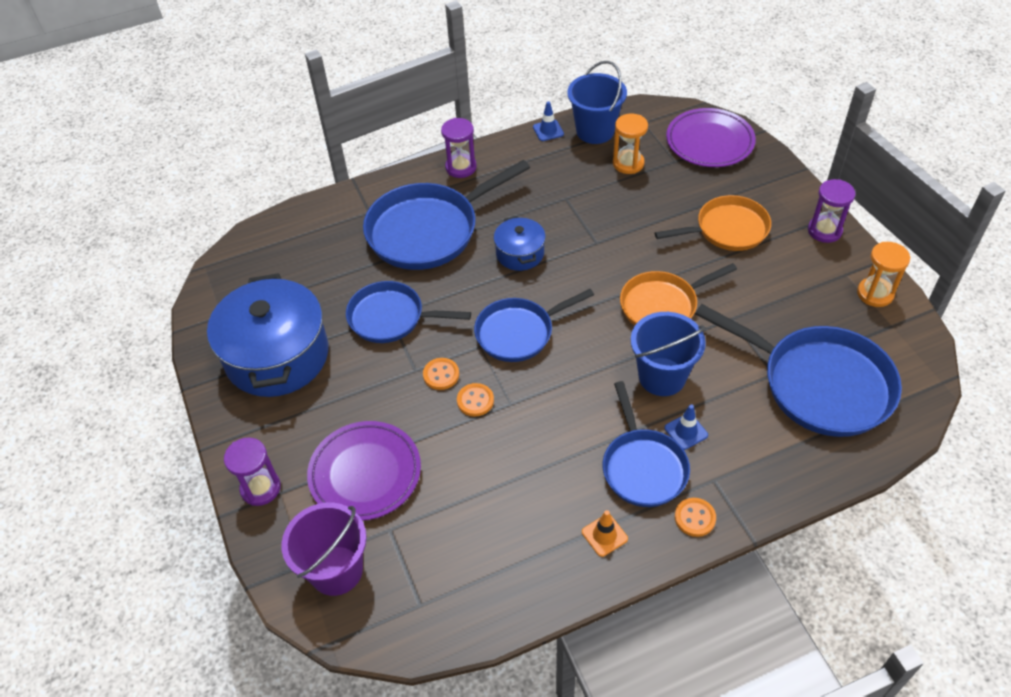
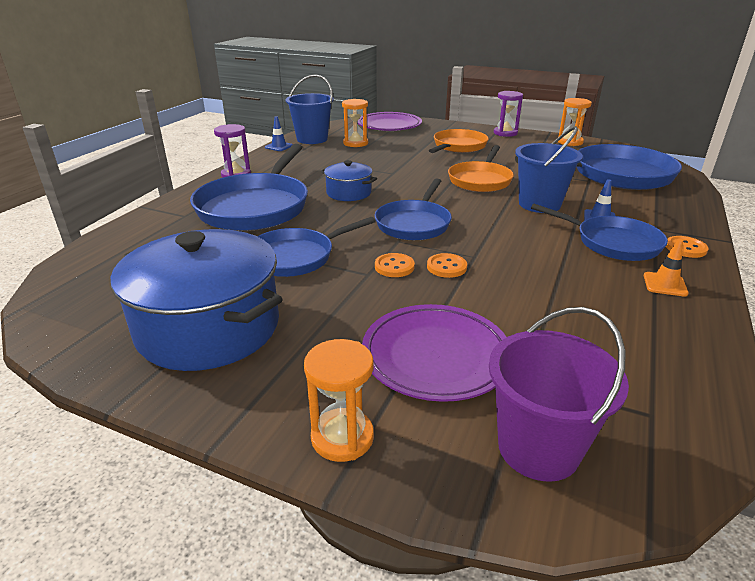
camera: 45 degrees left, 20 degrees down
(260, 488) = (342, 437): purple hourglass -> orange hourglass

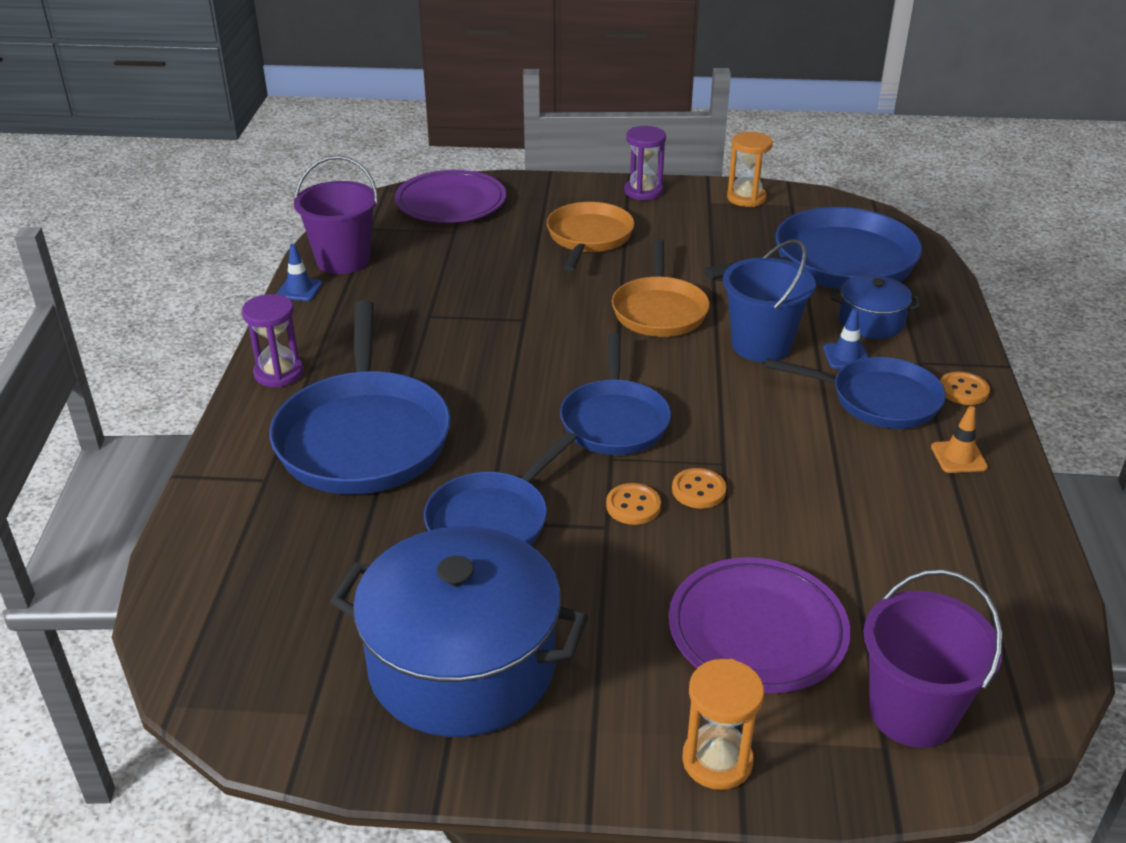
camera: 20 degrees left, 5 degrees up
(312, 139) = (343, 260): blue bucket -> purple bucket
(349, 193) = (485, 377): blue pot -> blue pot (871, 322)
(355, 143) = (423, 258): orange hourglass -> none

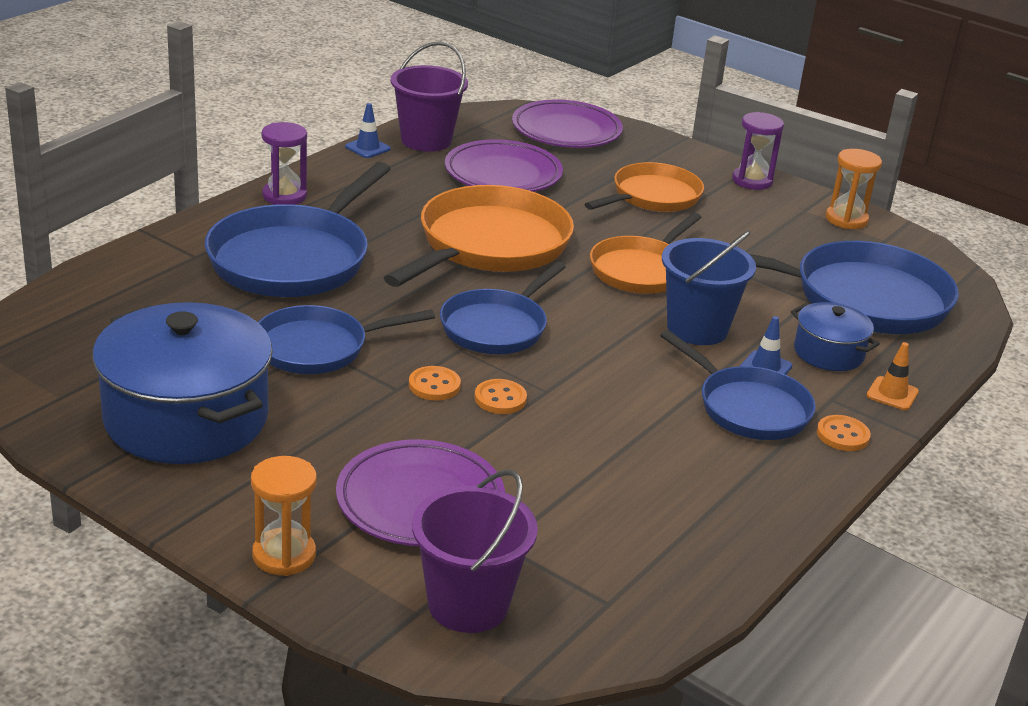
camera: 30 degrees right, 5 degrees down
(447, 267) = (503, 174): none -> purple plate
(516, 343) = (488, 246): none -> orange pan
(958, 457) = (762, 476): orange traffic cone -> orange traffic cone (892, 394)

